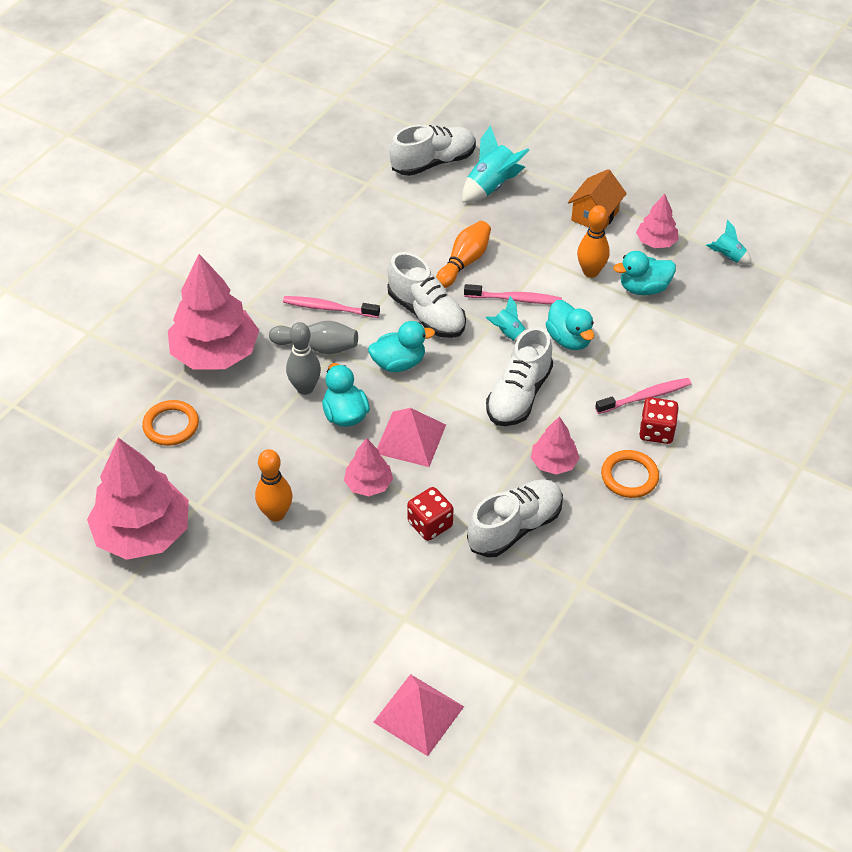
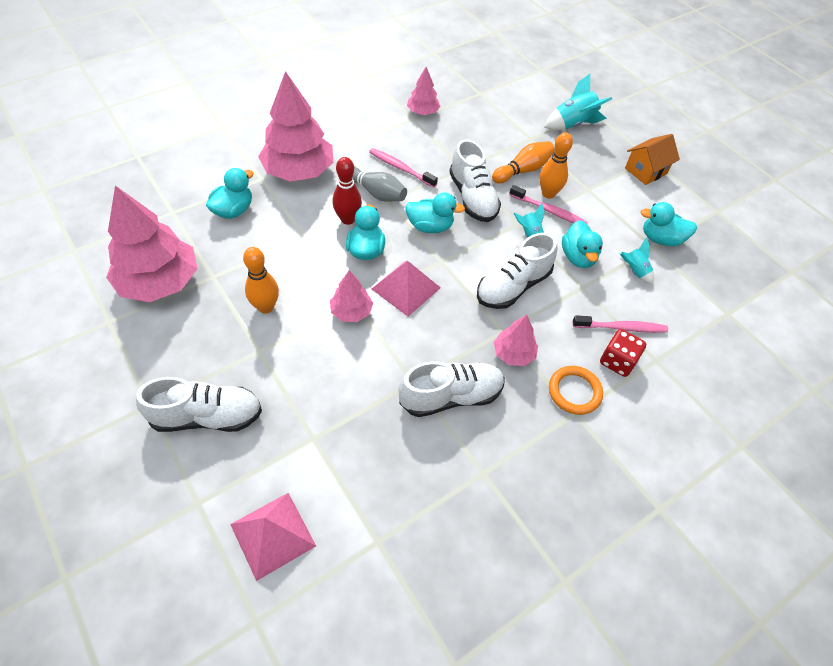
camera: 20 degrees right, 5 degrees up
(171, 425) = (233, 210): orange ring -> turquoise duck
(305, 388) = (348, 219): grey bowling pin -> red bowling pin
(430, 524) = (381, 365): red dice -> none
(433, 162) = (537, 94): white shoe -> white shoe (207, 416)
(590, 272) = (622, 211): orange bowling pin -> orange bowling pin (548, 194)
(656, 242) = (688, 207): pink tree -> pink tree (423, 112)
(728, 257) = (746, 239): turquoise rocket -> turquoise rocket (634, 271)

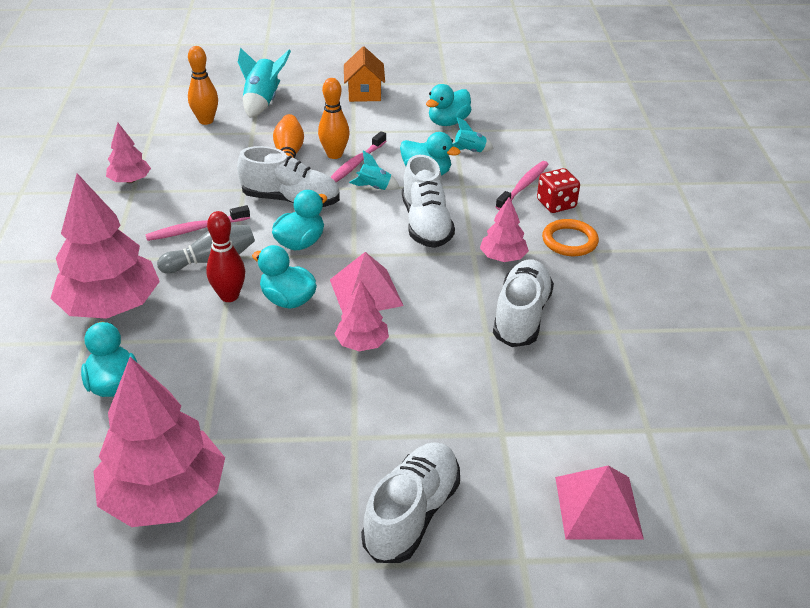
camera: 55 degrees left, 15 degrees down
(266, 307) = (295, 409): orange bowling pin -> orange bowling pin (206, 121)
(549, 211) = (356, 164): pink toothbrush -> pink toothbrush turned 150 degrees clockwise

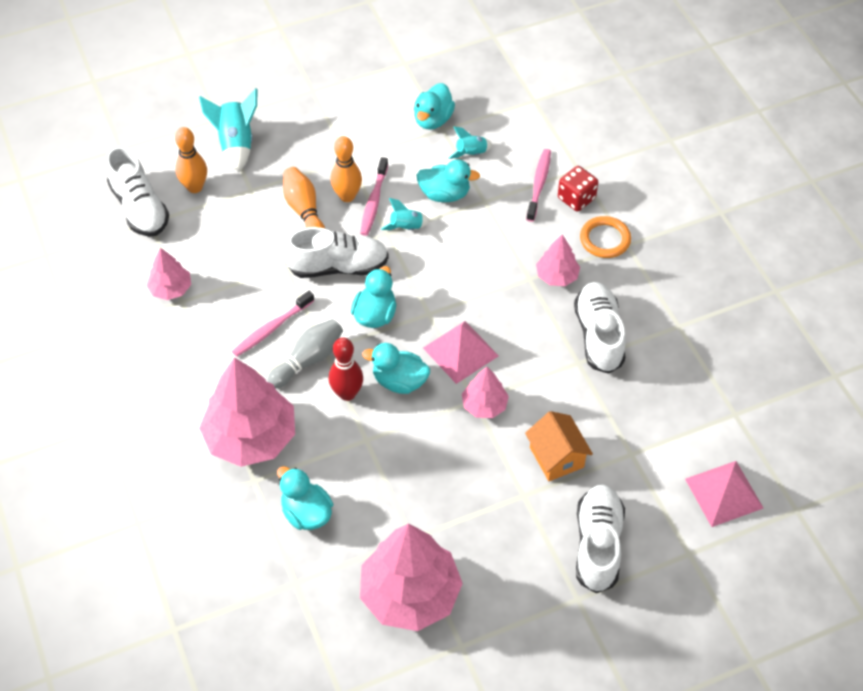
camera: 20 degrees left, 15 degrees up
(364, 93) = (331, 101): orange house -> orange house (556, 457)
(426, 224) = (474, 258): white shoe -> white shoe (140, 208)

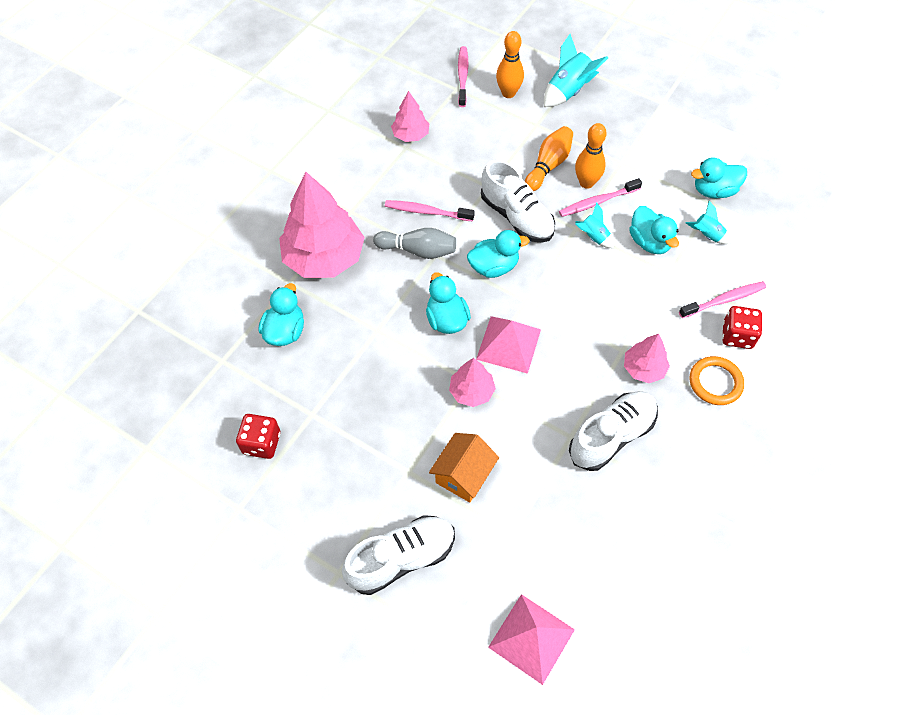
camera: 55 degrees right, 5 degrees up
(140, 208) = (462, 76): white shoe -> pink toothbrush
(347, 393) = (408, 292): red bowling pin -> none
(410, 594) = (262, 443): pink tree -> red dice

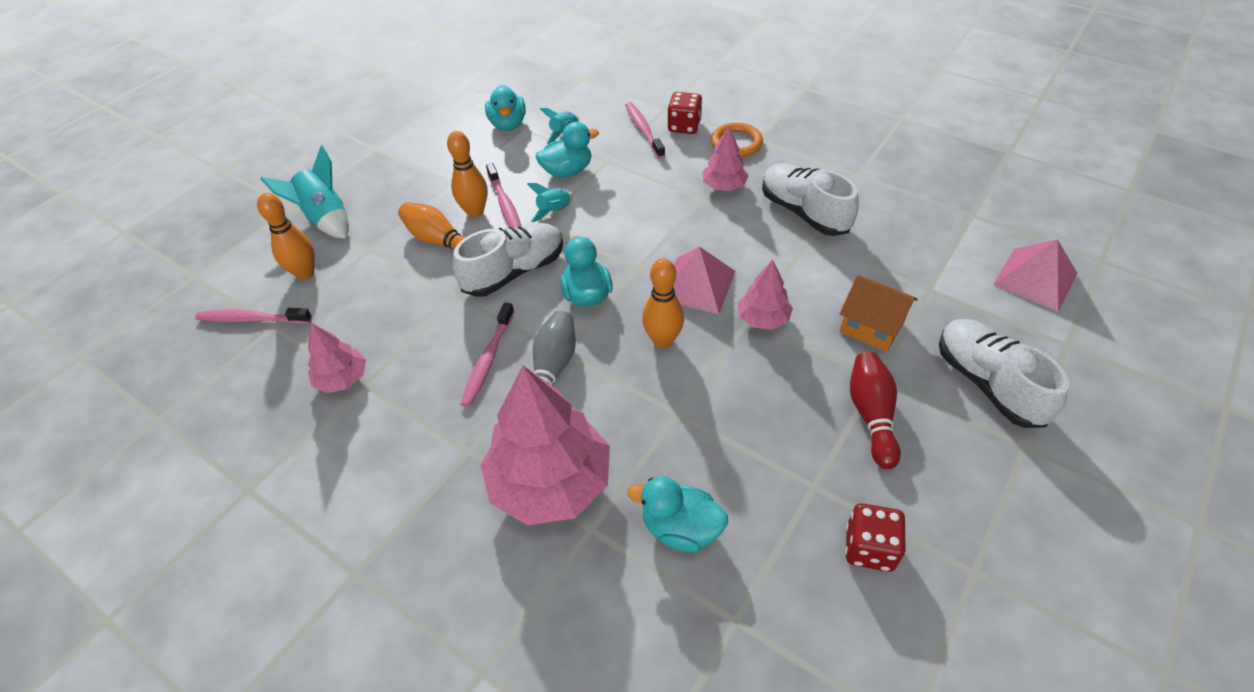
camera: 85 degrees left, 10 degrees down
(371, 461) = (871, 415): none -> red bowling pin
(446, 320) = (663, 340): turquoise duck -> orange bowling pin

